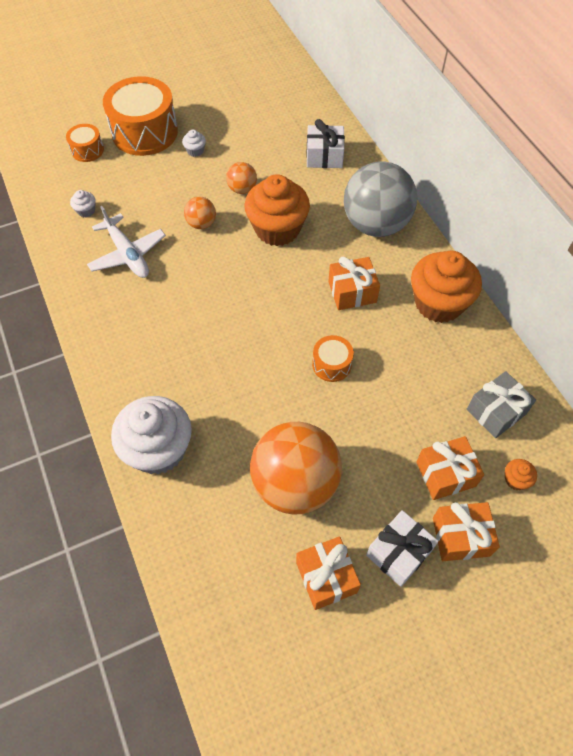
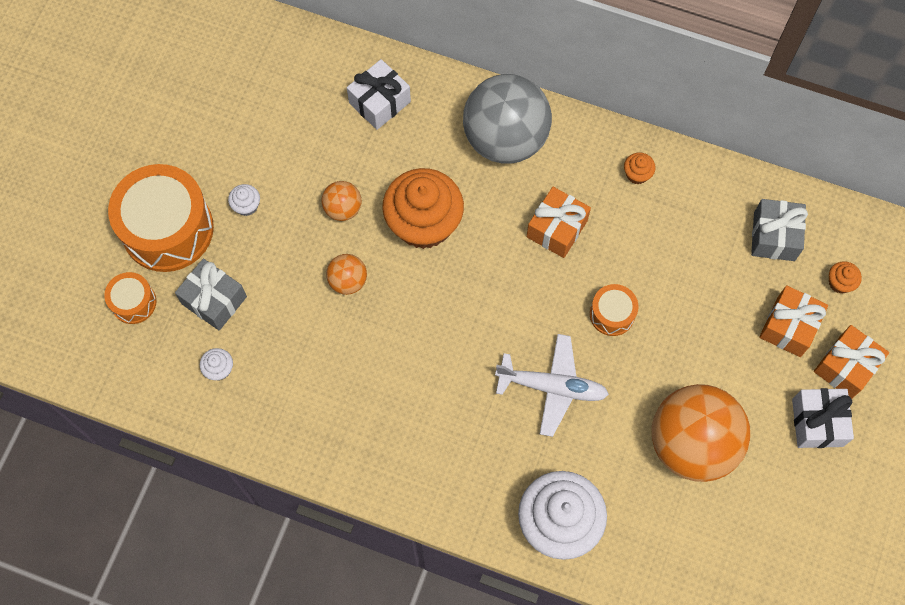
camera: 45 degrees left, 10 degrees up
(125, 179) = (214, 300): none -> grey gift
(127, 254) = (317, 376): white plane -> white plane (552, 387)
(326, 577) = (788, 492): orange gift -> none
(438, 303) = (637, 174): orange cupcake -> orange cupcake, size x0.40

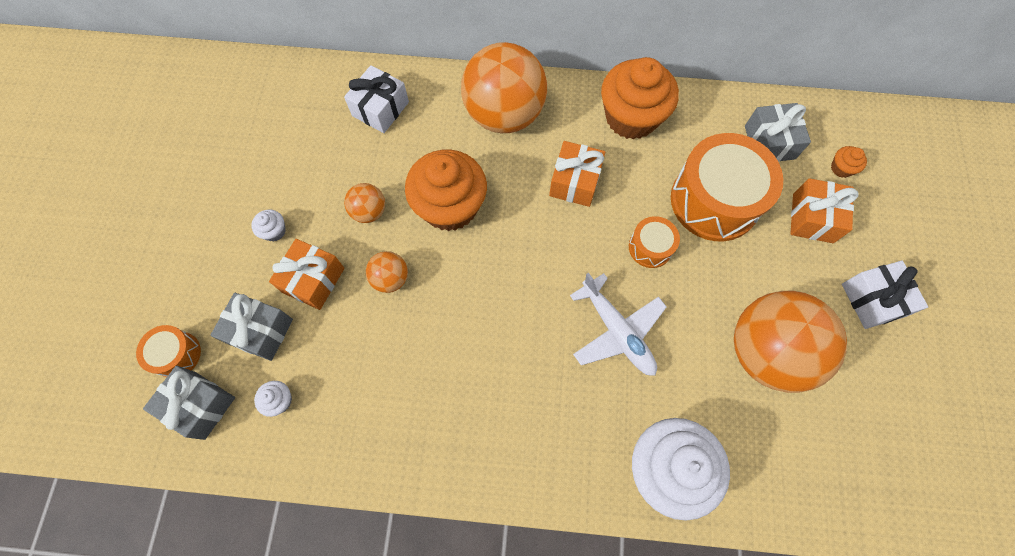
camera: 15 degrees left, 0 degrees up
(146, 354) = (200, 405): none -> grey gift
(167, 229) = (199, 272): orange drum -> orange drum (714, 200)
(505, 139) = (504, 114): grey ball -> orange ball
(552, 387) = (617, 331): white plane -> white plane turned 60 degrees clockwise
(637, 174) = (631, 117): orange cupcake -> orange cupcake, size x2.49
(845, 367) = (876, 242): orange gift -> orange gift (313, 280)

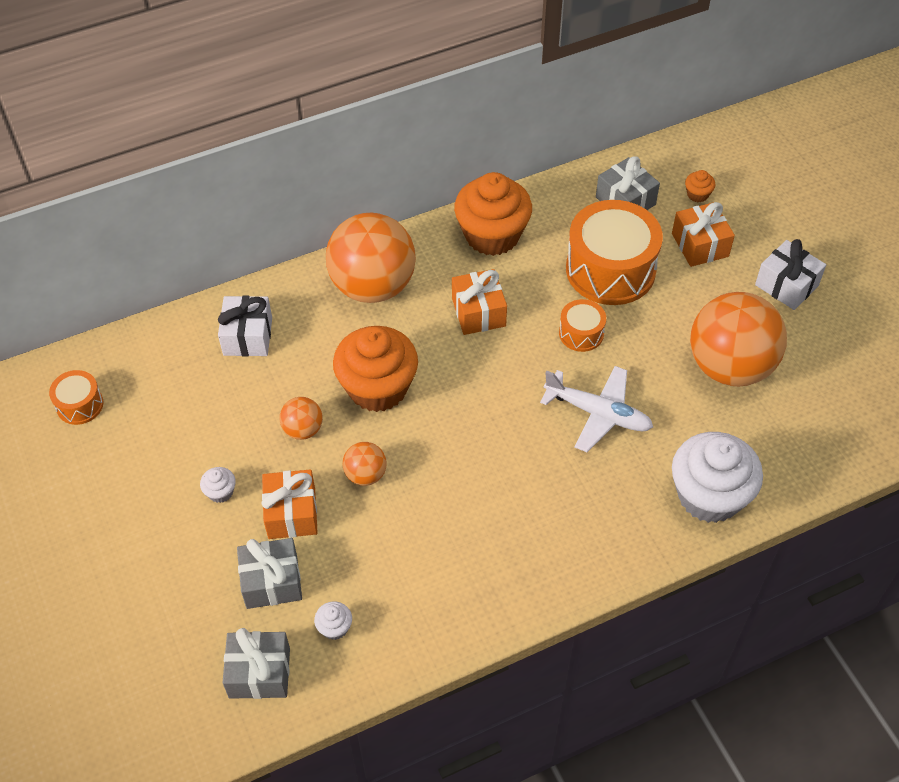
camera: 30 degrees left, 15 degrees down
(177, 354) = (203, 644): orange drum -> orange drum (80, 405)

